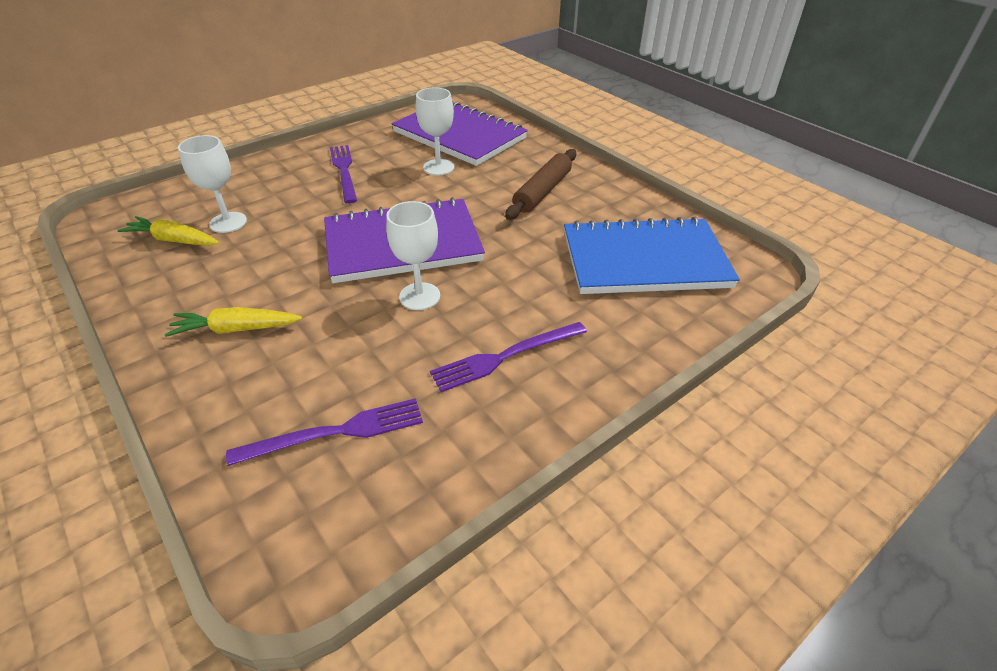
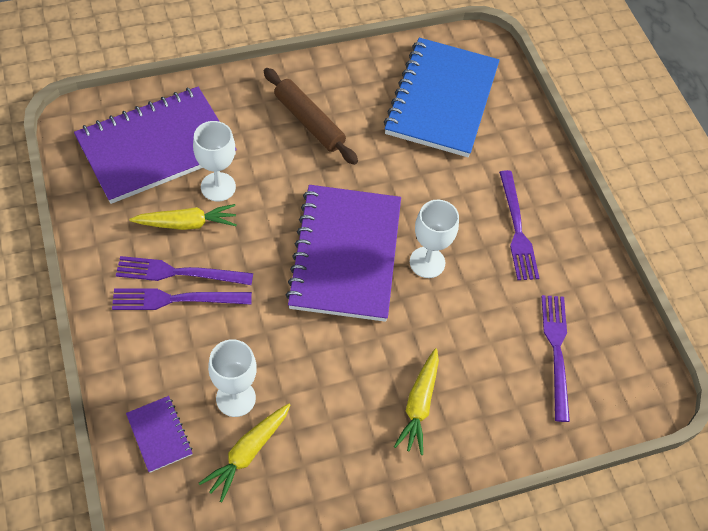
camera: 75 degrees left, 15 degrees up
(189, 197) = (159, 434): none -> purple notebook
(318, 176) = (176, 299): none -> purple fork
(393, 163) = (187, 223): none -> yellow carrot

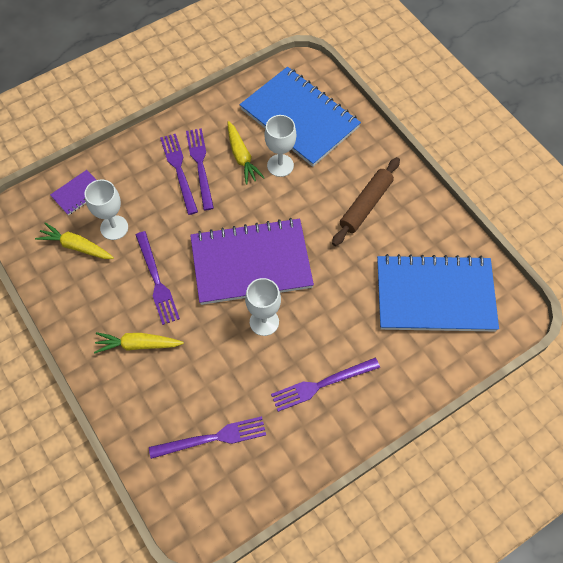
camera: 80 degrees right, 5 degrees up
(156, 147) = (299, 118): purple notebook -> blue notebook
(335, 364) = (156, 280): none -> purple fork

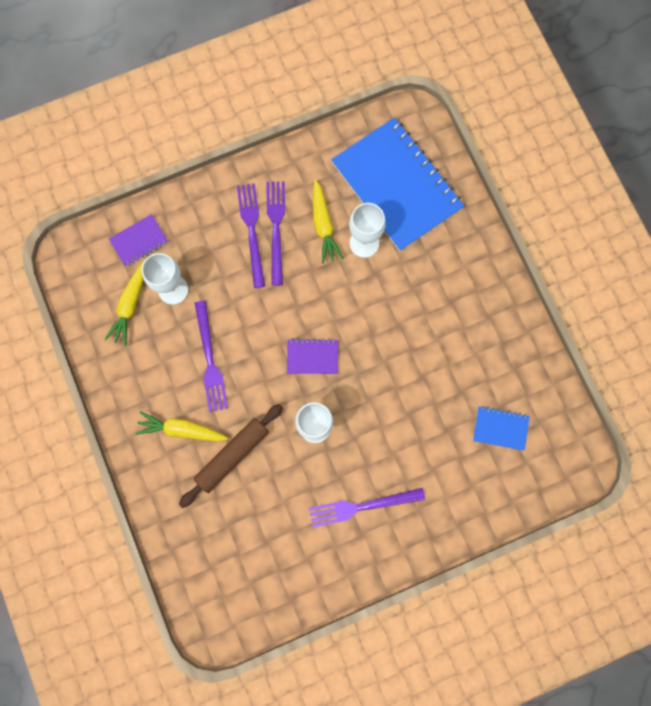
camera: 10 degrees right, 15 degrees up
(76, 246) = (130, 305): yellow carrot -> yellow carrot turned 105 degrees counterclockwise
(212, 438) = (242, 543): purple fork -> none
(251, 263) = (312, 357): purple notebook -> purple notebook, size x0.42
(366, 205) = (449, 309): brown rolling pin -> brown rolling pin (232, 455)
(435, 295) = (500, 428): blue notebook -> blue notebook, size x0.42

